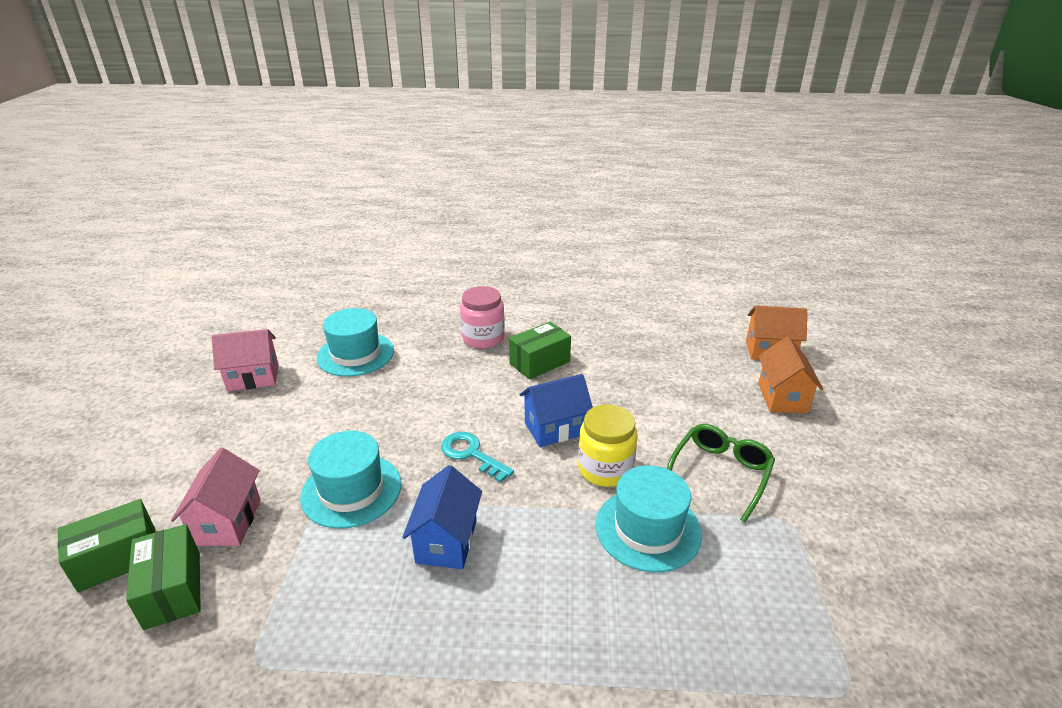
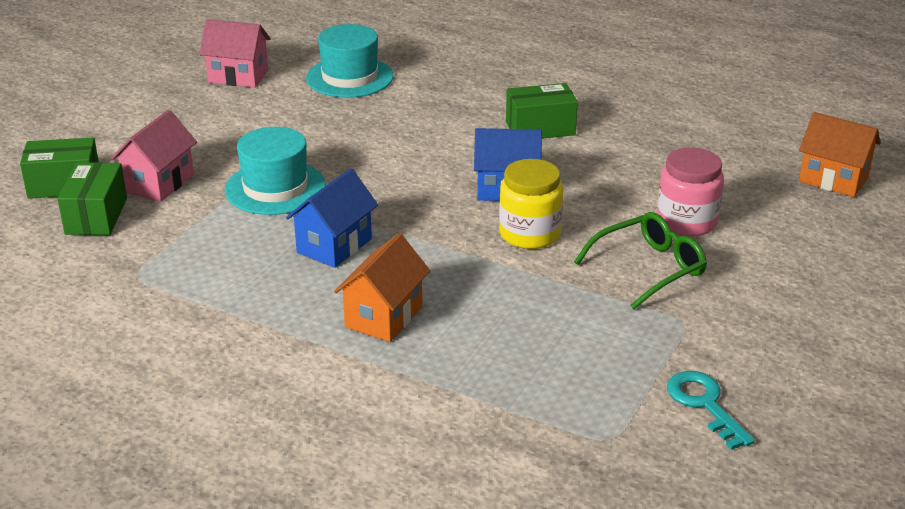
camera: 25 degrees right, 0 degrees up
(471, 454) = (405, 189): turquoise key -> turquoise key (704, 404)
(483, 338) = (496, 92): pink jar -> pink jar (686, 222)
(648, 529) = (530, 288): turquoise hat -> none
(782, 397) = (796, 225): orange house -> orange house (384, 317)

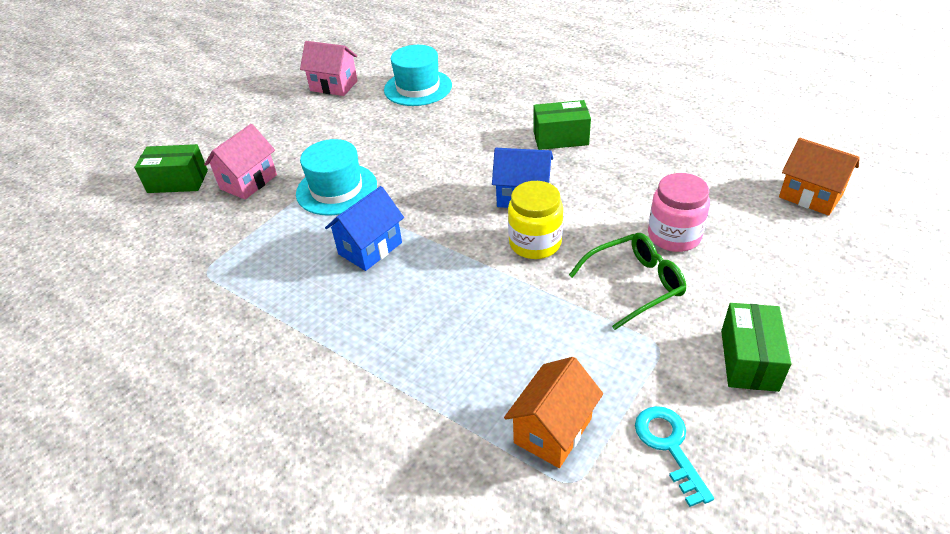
camera: 10 degrees right, 10 degrees up
(96, 216) = (192, 211): green box -> green box (748, 360)
(384, 317) = (395, 325): orange house -> orange house (553, 430)

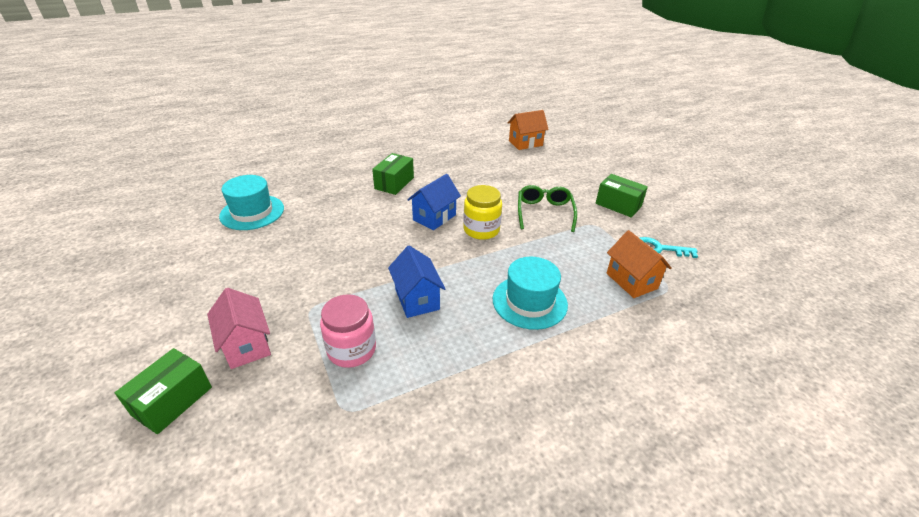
camera: 65 degrees left, 5 degrees down
(334, 86) = (176, 250): pink house -> none
(336, 189) = (326, 294): turquoise hat -> turquoise hat (529, 301)
(674, 236) = (518, 186): pink jar -> pink jar (351, 350)

